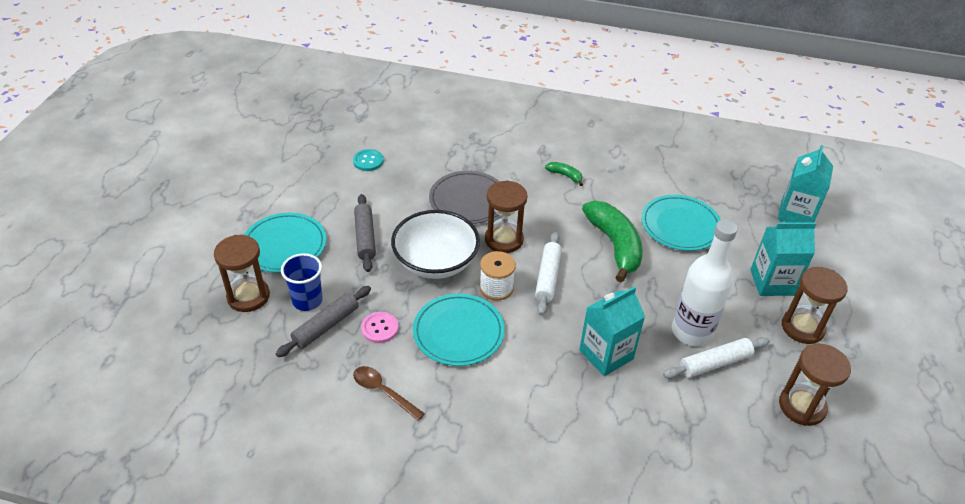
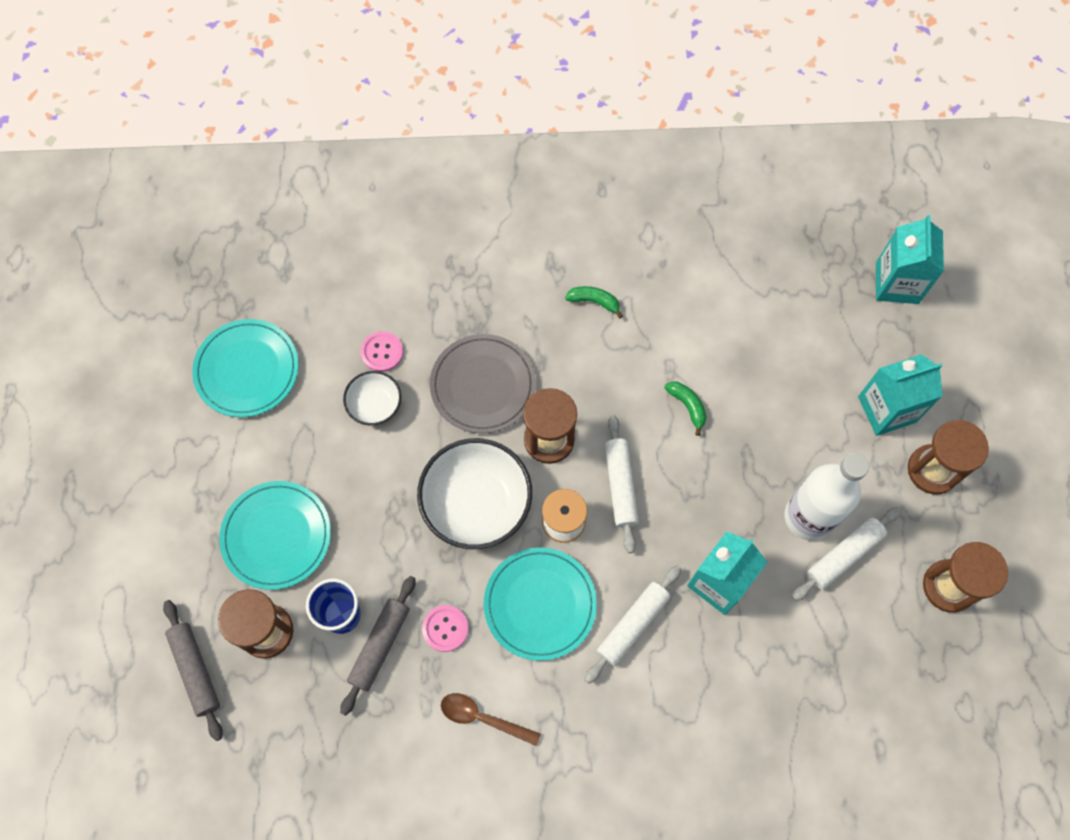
camera: 15 degrees left, 25 degrees up
(365, 237) = (374, 490): grey rolling pin -> grey rolling pin (196, 670)
(368, 161) = (327, 354): turquoise button -> none
(388, 193) = (375, 405): none -> white bowl
(406, 168) = (382, 352): none -> pink button
(526, 363) = (632, 625): none -> white rolling pin
(615, 245) = (687, 406): green banana -> green banana, size x0.45
(680, 225) = (760, 347): turquoise plate -> turquoise plate (247, 370)

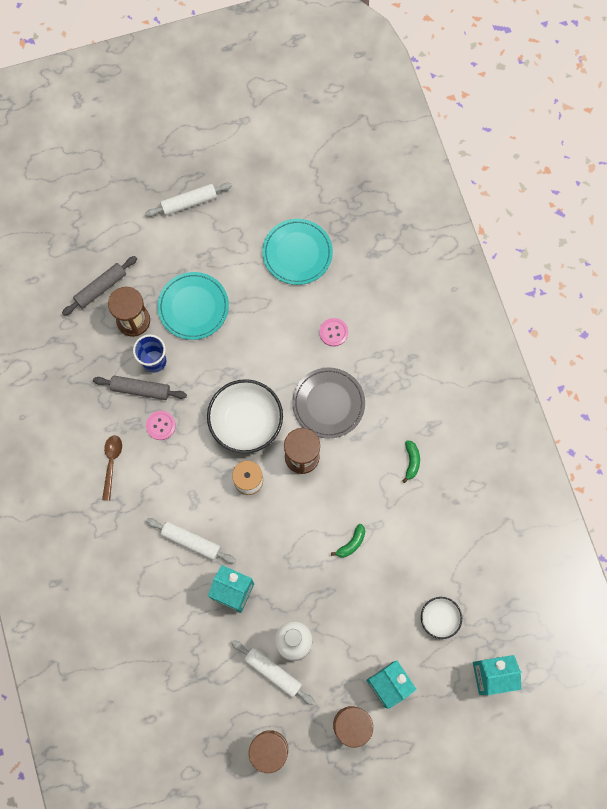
camera: 75 degrees right, 5 degrees up
(375, 405) = (295, 339): white bowl -> white bowl (439, 618)
(540, 604) = (190, 479): turquoise plate -> none
(620, 486) = (282, 511): white rolling pin -> white rolling pin (189, 202)

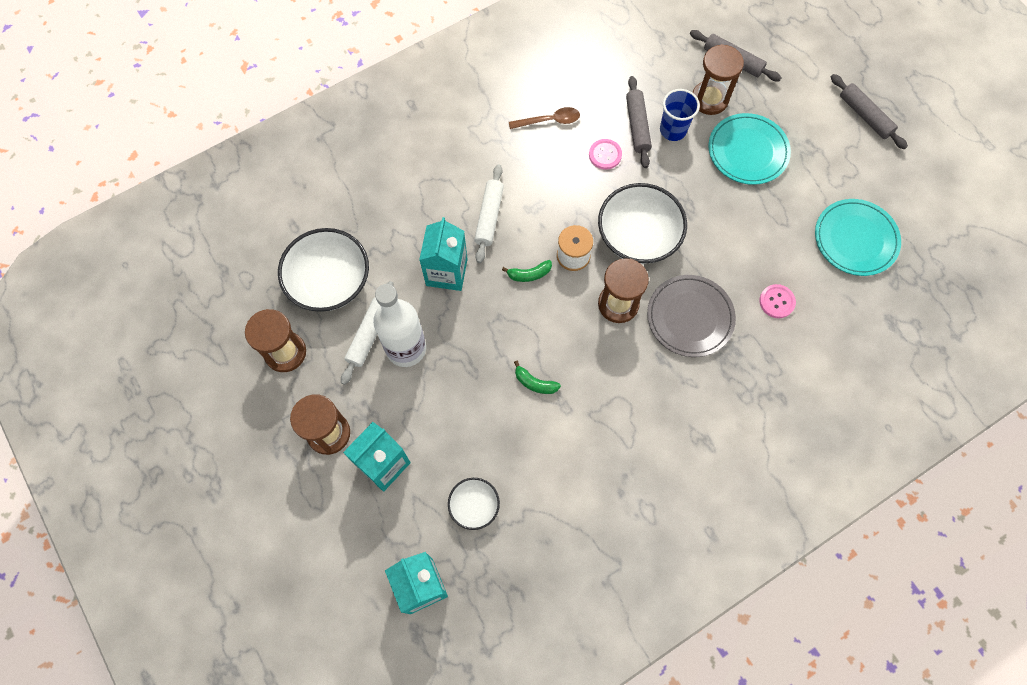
camera: 75 degrees right, 5 degrees down
(189, 202) = (865, 116): white rolling pin -> grey rolling pin
(213, 696) = (330, 282): none -> white bowl
(411, 461) = (653, 428): green banana -> green banana (529, 274)

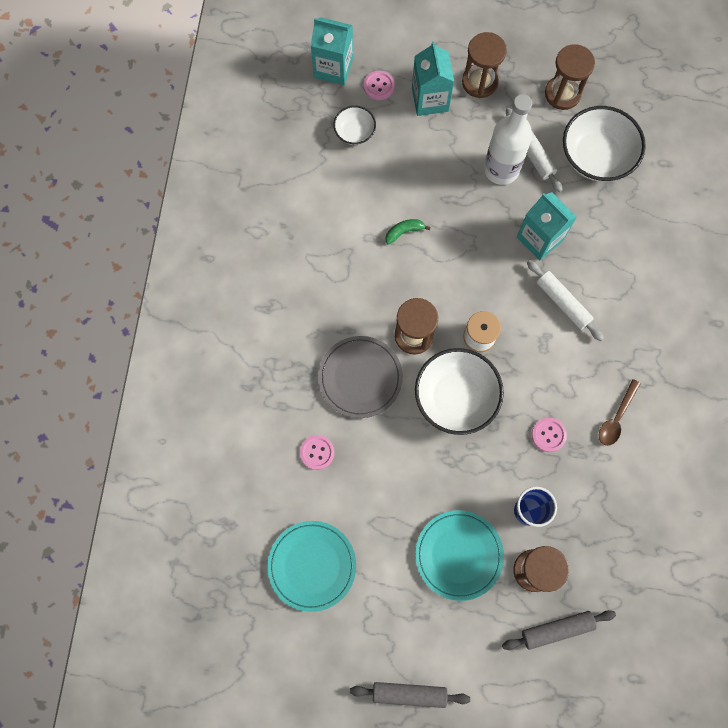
camera: 130 degrees right, 5 degrees up
(406, 524) = (379, 86): none -> pink button
(529, 274) = (490, 293): green banana -> none
(637, 126) = (555, 485): grey rolling pin -> none

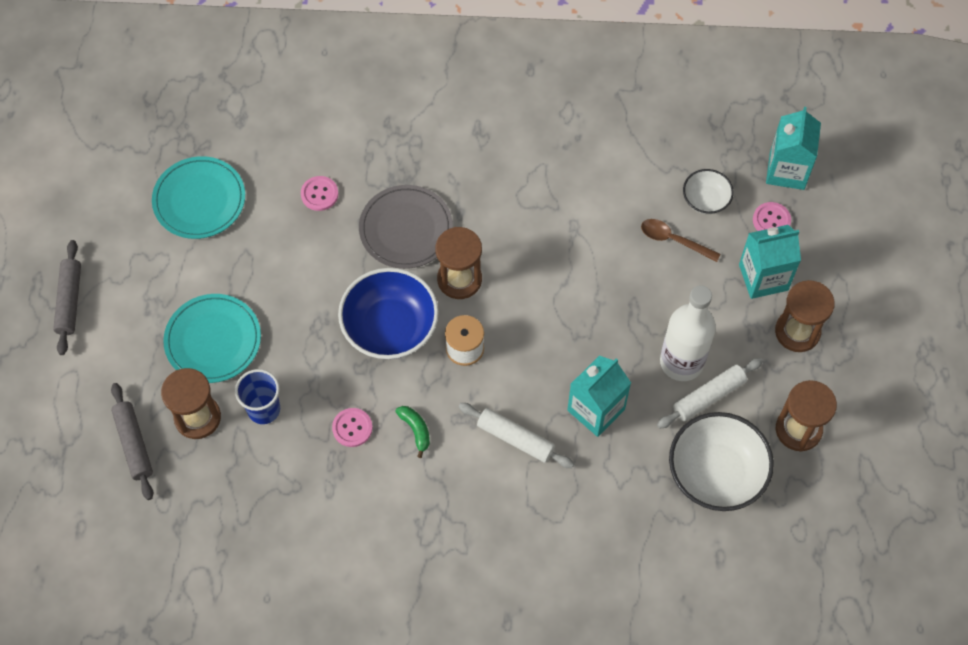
camera: 85 degrees right, 10 degrees down
(404, 232) = (585, 261): green banana -> green banana (416, 430)
(456, 397) = (390, 327): white bowl -> blue bowl
(562, 303) = (515, 438): white rolling pin -> white rolling pin turned 75 degrees clockwise
(616, 418) = (377, 503): brown spoon -> brown spoon (674, 240)

